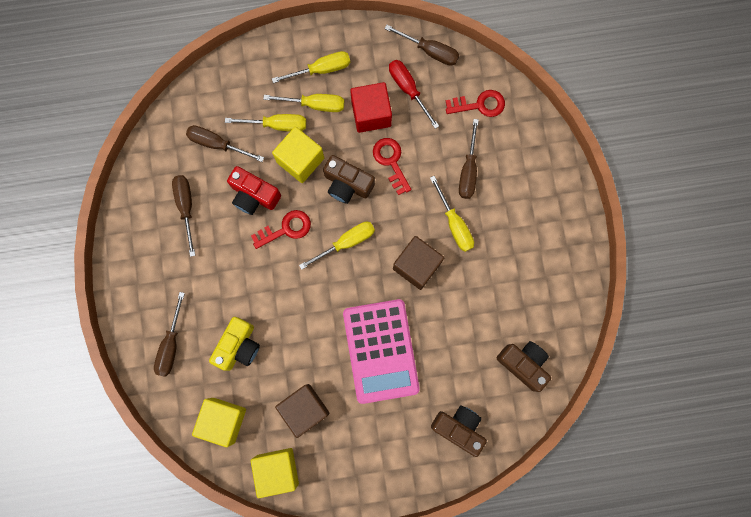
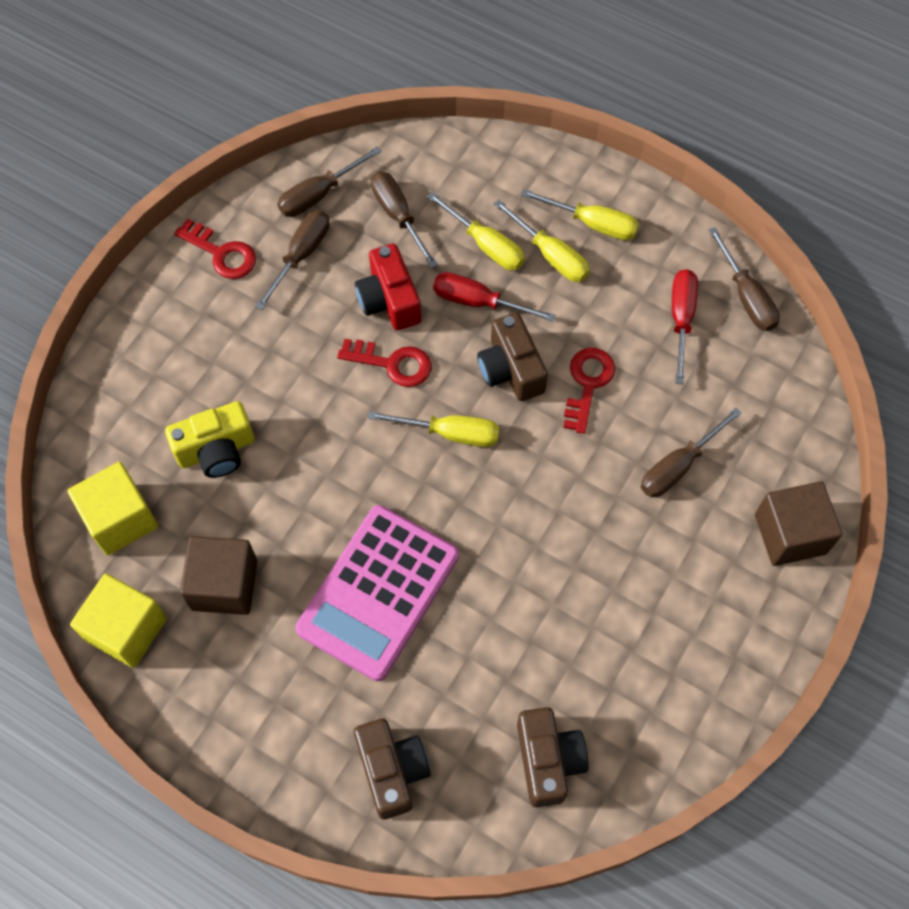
camera: 40 degrees right, 15 degrees down
(171, 345) = (144, 388): brown screwdriver -> brown screwdriver (319, 194)
(300, 160) = (478, 302): yellow cube -> red screwdriver
(371, 114) = (610, 313): red cube -> none
(417, 265) = (514, 527): brown cube -> brown cube (790, 534)
(454, 224) = (605, 515): yellow screwdriver -> none
(480, 105) = (759, 401): red key -> red key (222, 254)

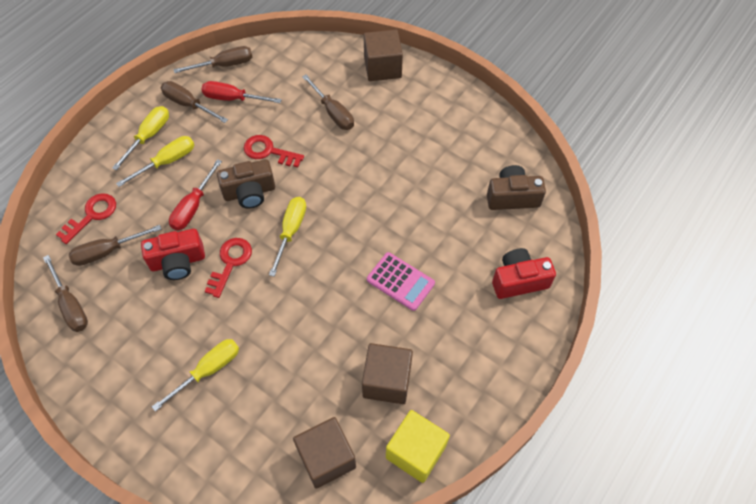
camera: 85 degrees left, 5 degrees down
(120, 519) = (326, 458): yellow cube -> brown cube
(216, 450) = (279, 385): yellow camera -> none
(222, 254) = (105, 379): red key -> red key (92, 215)
(301, 255) = (123, 320): brown screwdriver -> brown screwdriver (188, 104)
(378, 592) = (400, 281): pink calculator -> pink calculator, size x0.56
(392, 770) = (519, 280): brown camera -> red camera
(486, 245) = (148, 198): yellow screwdriver -> yellow screwdriver (208, 370)

